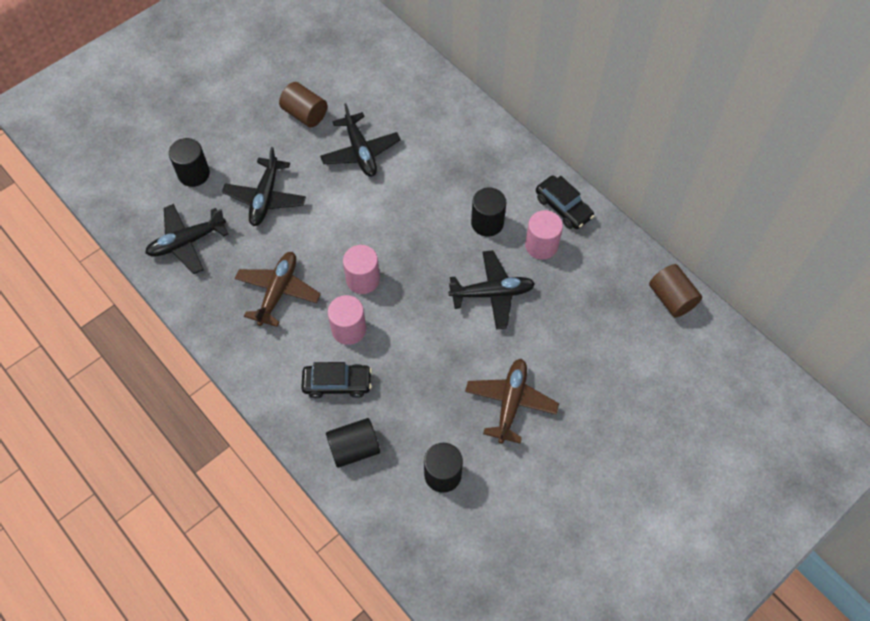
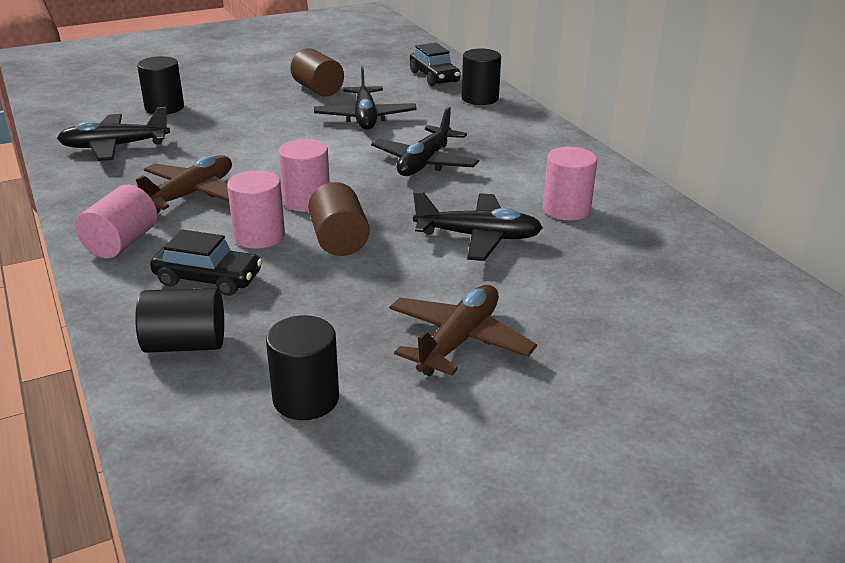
camera: 15 degrees right, 30 degrees down
(261, 361) = (121, 243): none -> pink cylinder
(265, 198) = (231, 131): black plane -> black plane (425, 162)
(487, 223) = (498, 183): black cylinder -> black cylinder (480, 98)
(563, 207) = (608, 185): black car -> black car (434, 77)
(671, 298) = (756, 281): brown cylinder -> brown cylinder (339, 240)

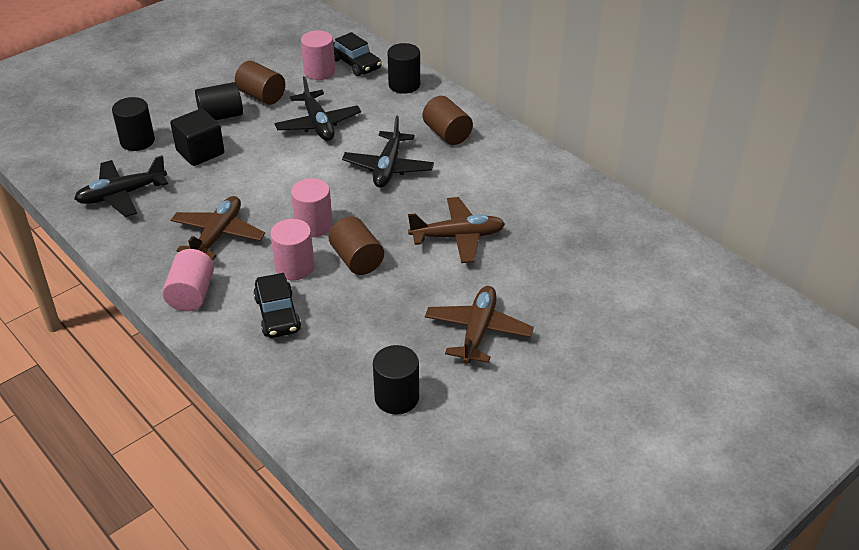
camera: 15 degrees left, 10 degrees up
(185, 344) = (293, 373): black cylinder -> black cylinder (221, 116)
(208, 279) = (277, 314): black car -> black car turned 75 degrees clockwise
(222, 124) = (200, 152): none -> black cube
(478, 237) = (457, 237): black plane -> brown plane
(510, 143) = (447, 134): none -> brown cylinder
(566, 209) = (512, 197): pink cylinder -> pink cylinder (319, 72)

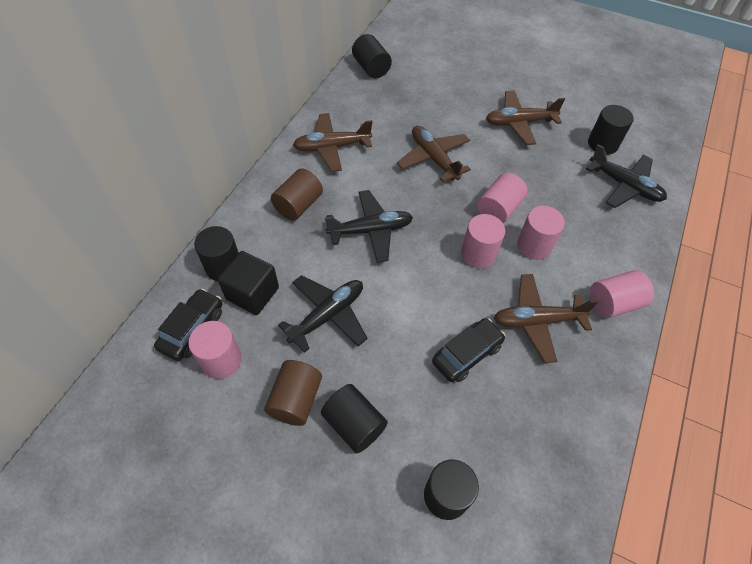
camera: 115 degrees left, 15 degrees up
(122, 195) = (540, 448): black plane -> black plane (624, 185)
(200, 152) = (430, 408): black cube -> black cube (252, 293)
(277, 314) = (588, 234): black car -> black car (466, 354)
(357, 260) = (498, 209): brown cylinder -> pink cylinder
(515, 171) = (332, 147): none -> brown plane
(643, 234) = (371, 68): none -> black cylinder

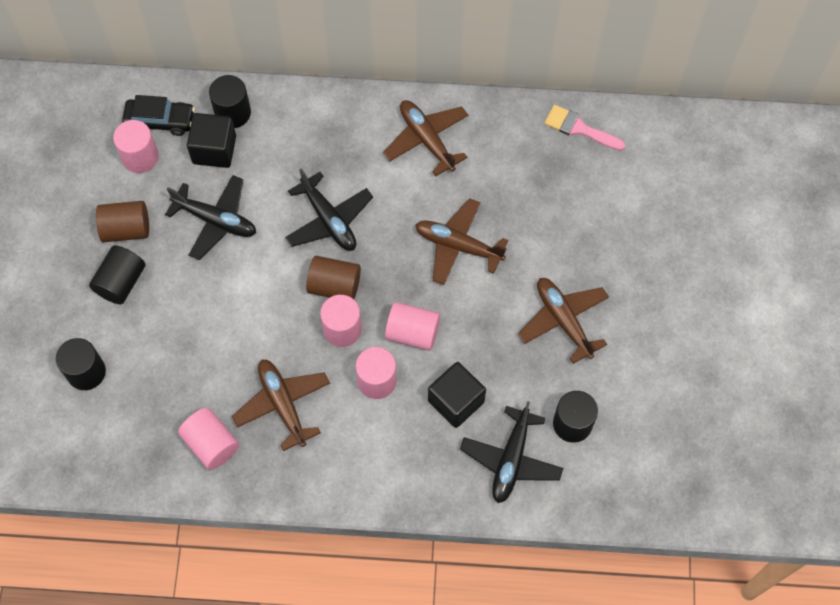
camera: 70 degrees right, 10 degrees up
(298, 205) = (332, 142): brown cylinder -> brown cylinder (334, 286)
(371, 68) = (579, 128): black cylinder -> pink brush
(433, 158) = (458, 246): brown plane -> brown plane turned 105 degrees counterclockwise
(466, 354) = (222, 351): black car -> none
(567, 202) = (456, 401): none -> black cube
(613, 303) = (334, 473): pink cylinder -> pink cylinder (211, 444)

